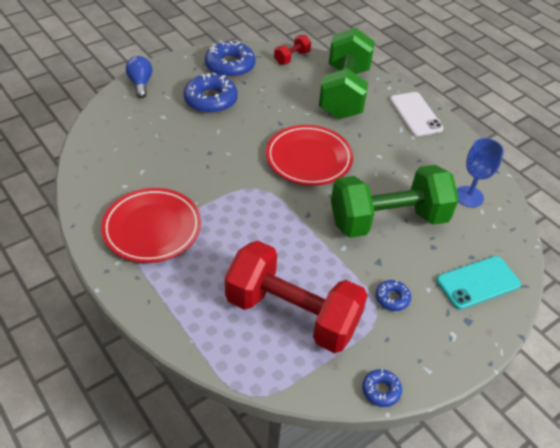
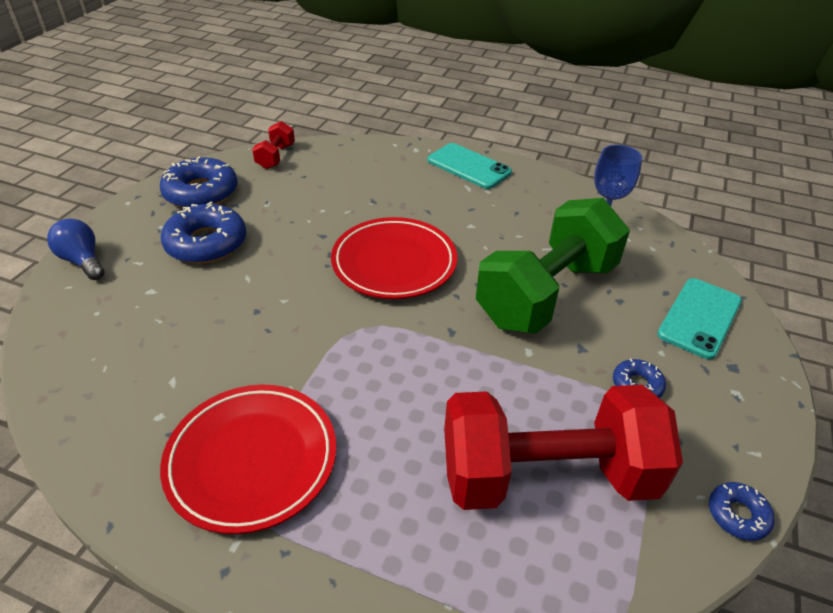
camera: 30 degrees left, 5 degrees down
(344, 93) = (371, 172): green dumbbell -> none
(415, 114) = (469, 166): white phone -> turquoise phone

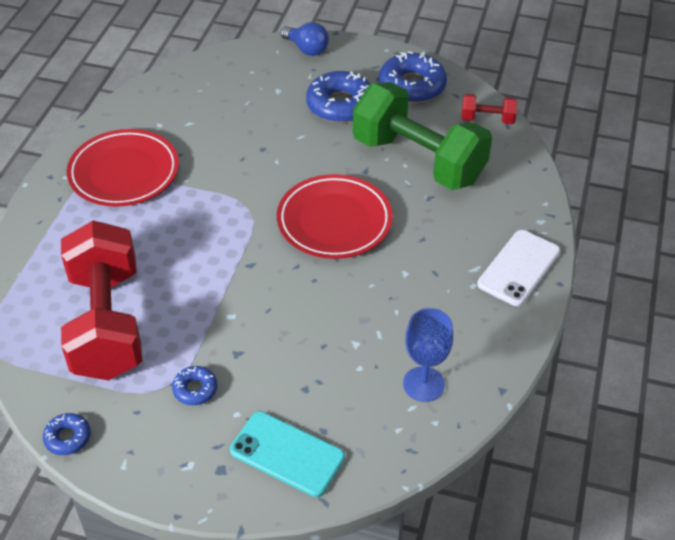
camera: 85 degrees right, 5 degrees up
(83, 261) = (306, 49): blue light bulb -> blue light bulb turned 90 degrees clockwise
(469, 166) = (519, 268): turquoise phone -> white phone
(546, 294) = (307, 331): green dumbbell -> green dumbbell (418, 160)

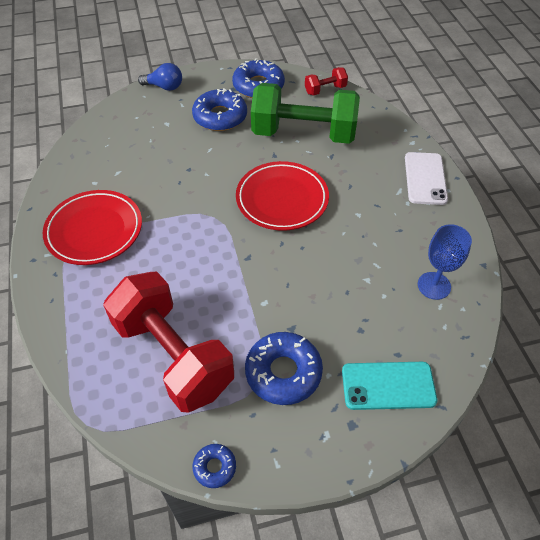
camera: 30 degrees left, 5 degrees up
(195, 389) = (283, 372): blue donut -> blue donut, size x1.96

